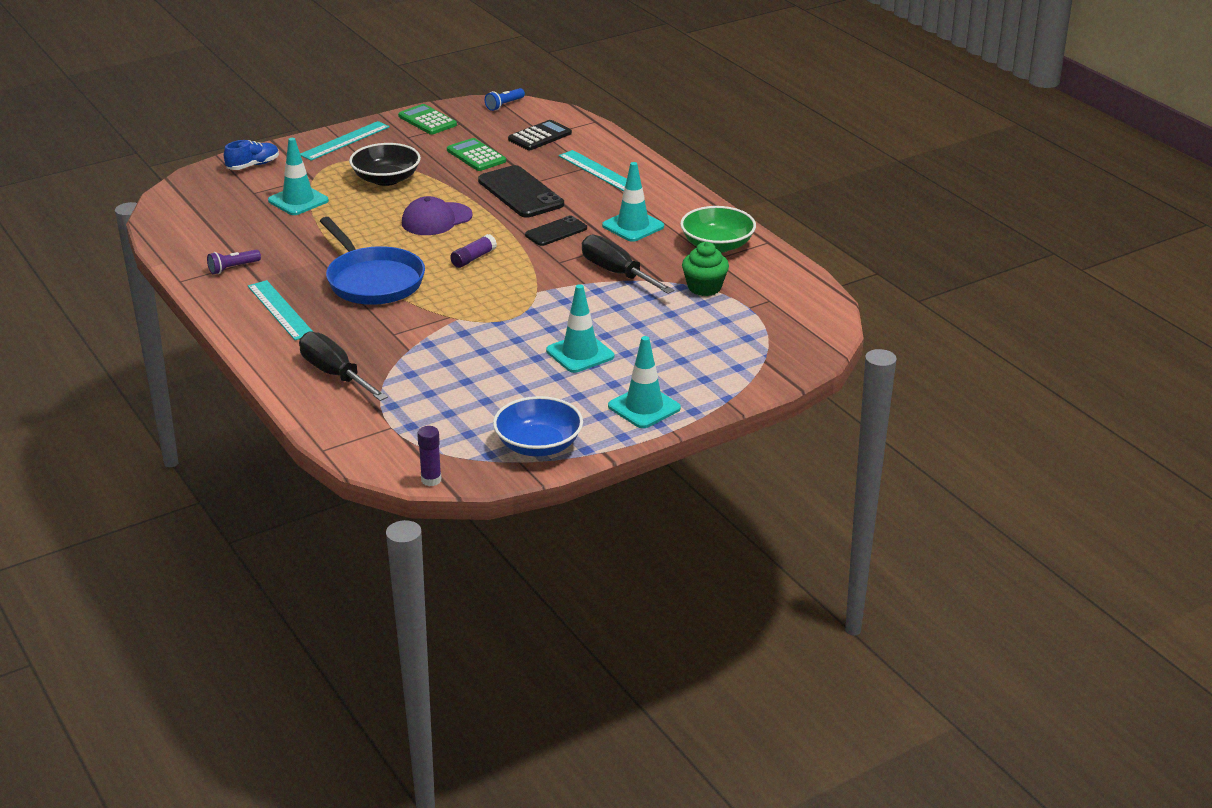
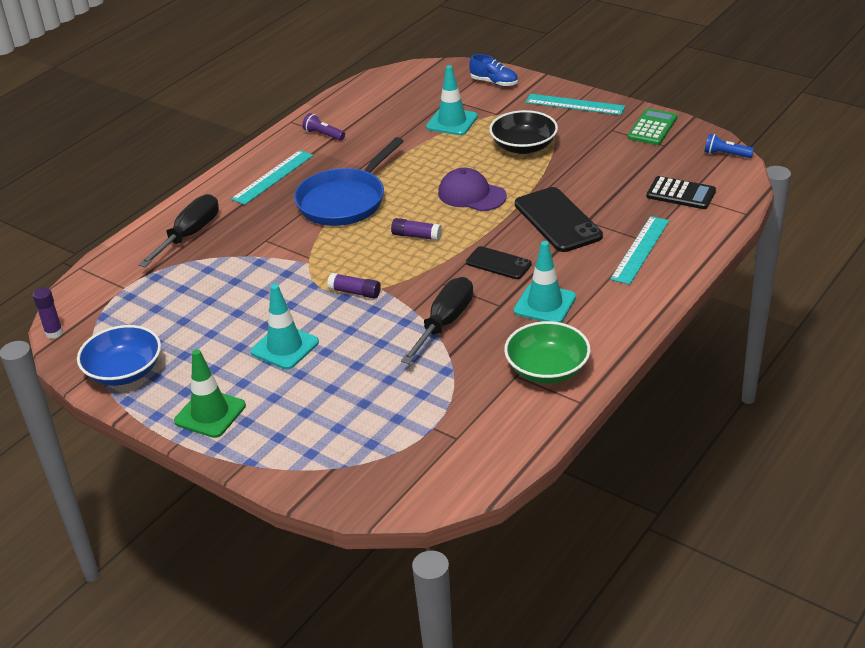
camera: 70 degrees right, 5 degrees up
(476, 156) = (608, 174): green calculator -> none
(520, 193) = (557, 220): black phone -> black phone turned 60 degrees counterclockwise
(530, 304) = (355, 292): none -> purple glue stick
(644, 407) = (210, 413): turquoise traffic cone -> green traffic cone
(704, 287) = (453, 386): green cupcake -> none

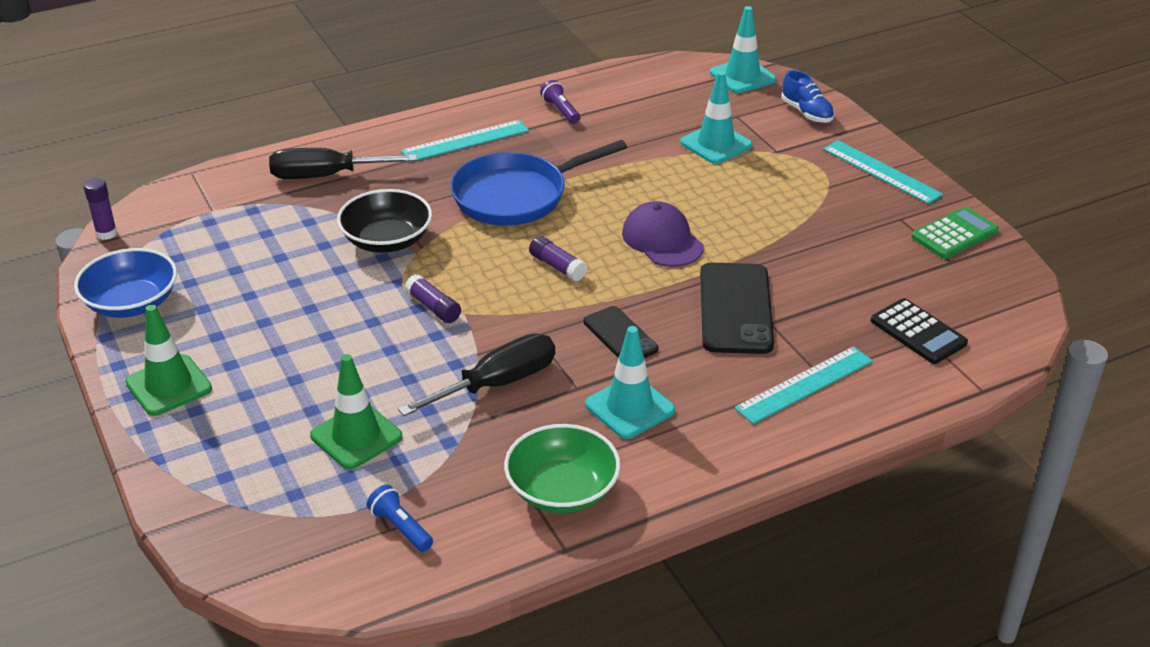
camera: 25 degrees right, 0 degrees up
(190, 235) = (326, 176): black screwdriver -> black screwdriver turned 150 degrees counterclockwise
(285, 347) = (306, 341): turquoise traffic cone -> turquoise traffic cone (742, 76)
(379, 392) = (356, 436): none -> green traffic cone
(523, 147) = (774, 203): black bowl -> black bowl (387, 240)
(726, 154) = (1022, 302): blue flashlight -> blue flashlight (400, 527)

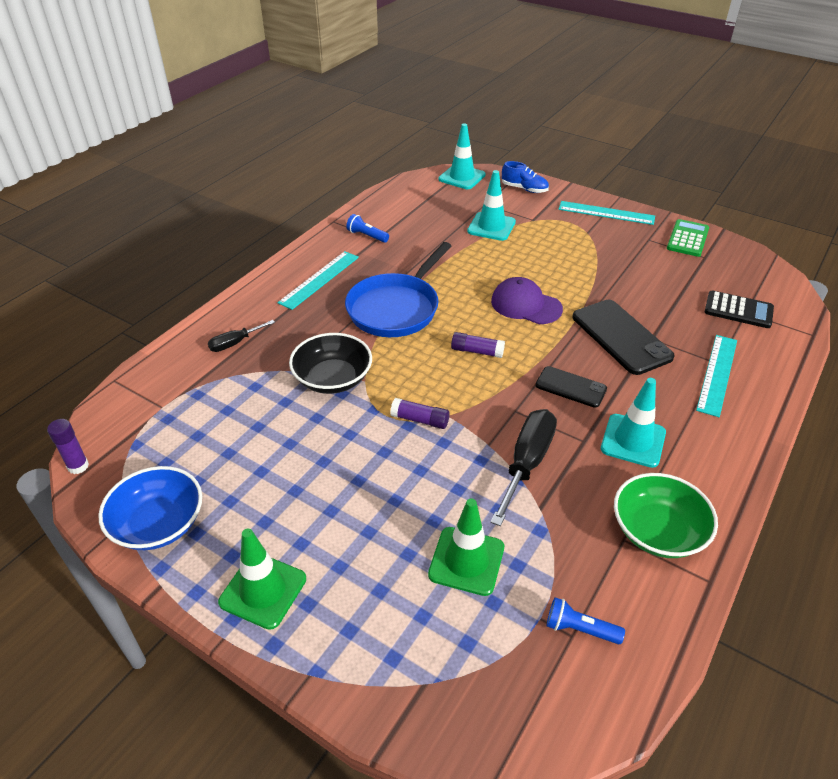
camera: 30 degrees left, 5 degrees up
(326, 176) = (235, 343): black screwdriver -> black screwdriver, size x0.56
(561, 111) = (367, 236): purple flashlight -> blue flashlight

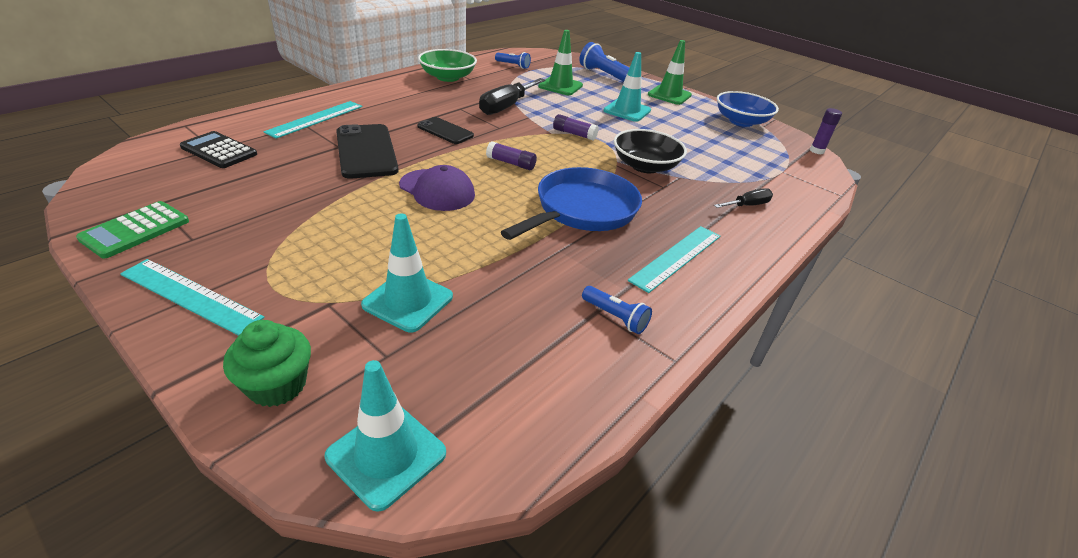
camera: 175 degrees left, 5 degrees down
(388, 647) = (605, 75): none -> blue flashlight
(524, 189) = (277, 385): blue shoe -> green cupcake
(633, 440) = (425, 103): turquoise traffic cone -> turquoise traffic cone (627, 111)

